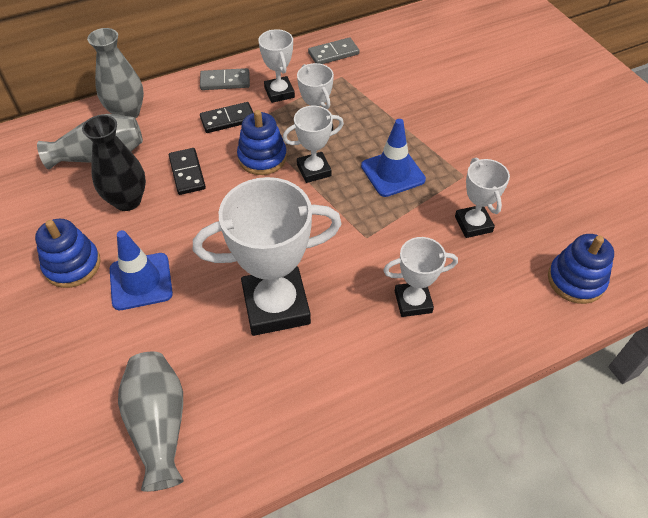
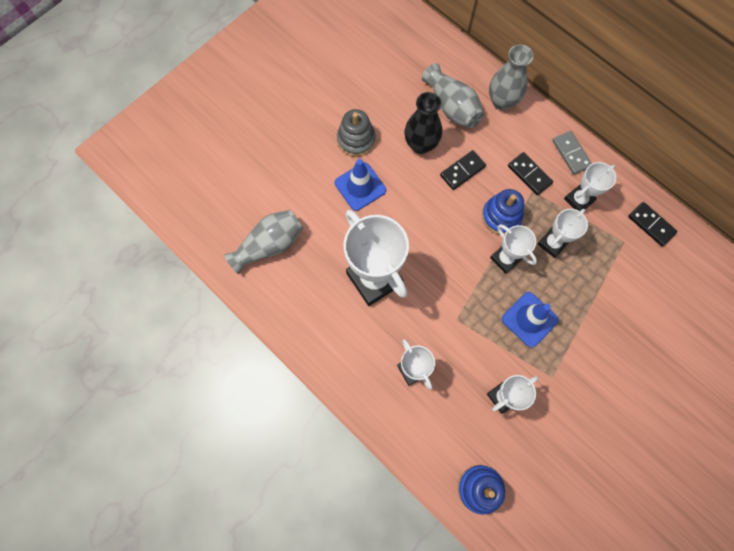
camera: 70 degrees right, 20 degrees up
(72, 265) = (356, 140): blue stacking toy -> grey stacking toy
(333, 53) = (651, 225): grey domino -> black domino

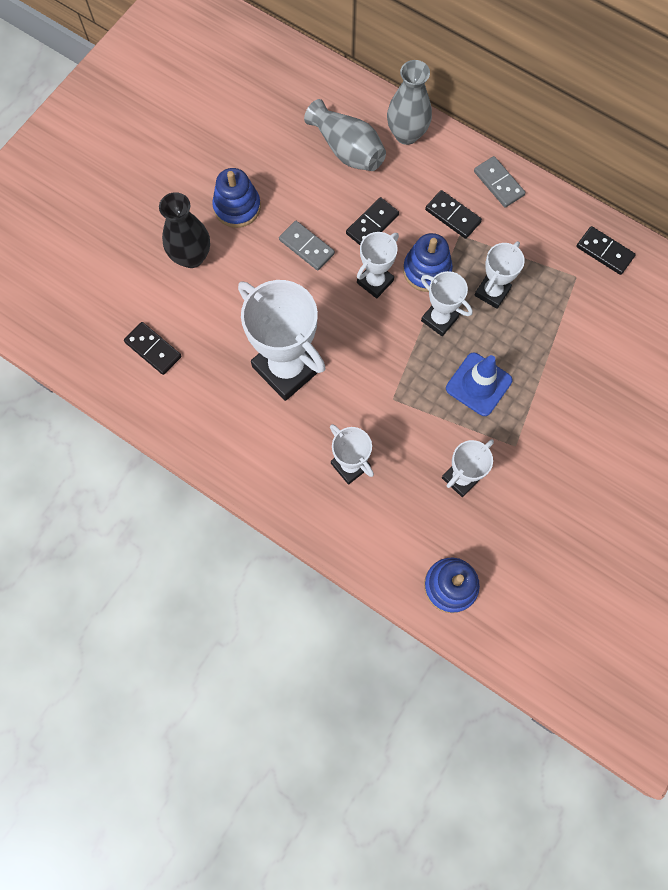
camera: 10 degrees left, 0 degrees up
(269, 245) = (153, 349): grey vase -> black domino
(356, 140) = (237, 207): grey stacking toy -> blue stacking toy
(360, 186) = (251, 262): blue traffic cone -> none
(406, 181) = (306, 247): none -> grey domino
(421, 145) = (317, 201): black vase -> black vase (191, 256)
(578, 200) = (516, 236): white trophy -> white trophy (375, 282)

